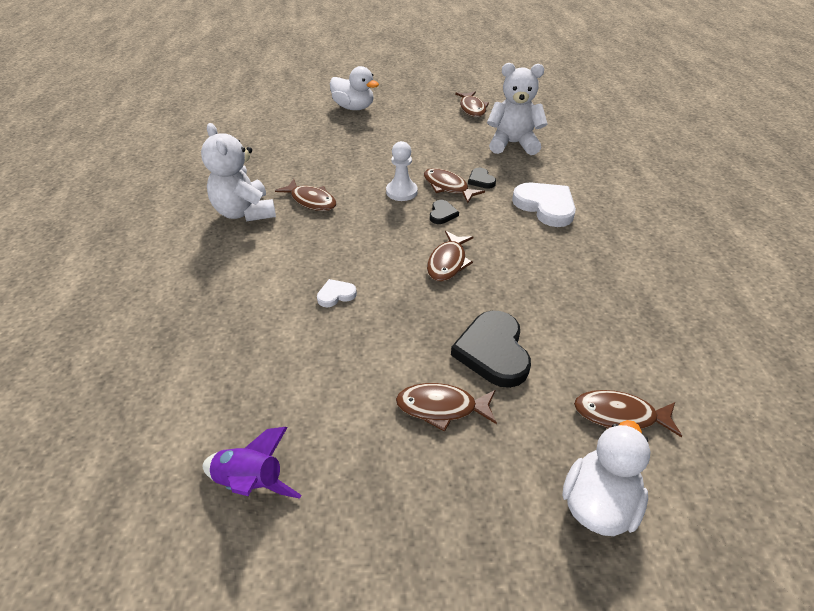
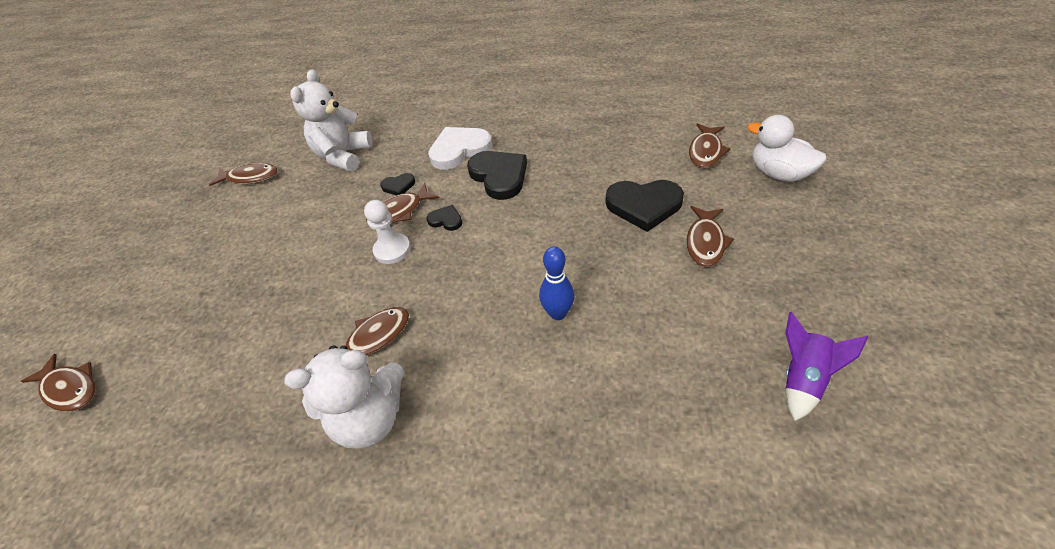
camera: 75 degrees left, 5 degrees up
(336, 295) = (558, 313): white heart -> blue bowling pin
(354, 107) = (163, 289): white duck -> none
(448, 262) = (525, 222): brown fish -> brown fish (70, 389)
(512, 238) = (499, 176): none -> black heart

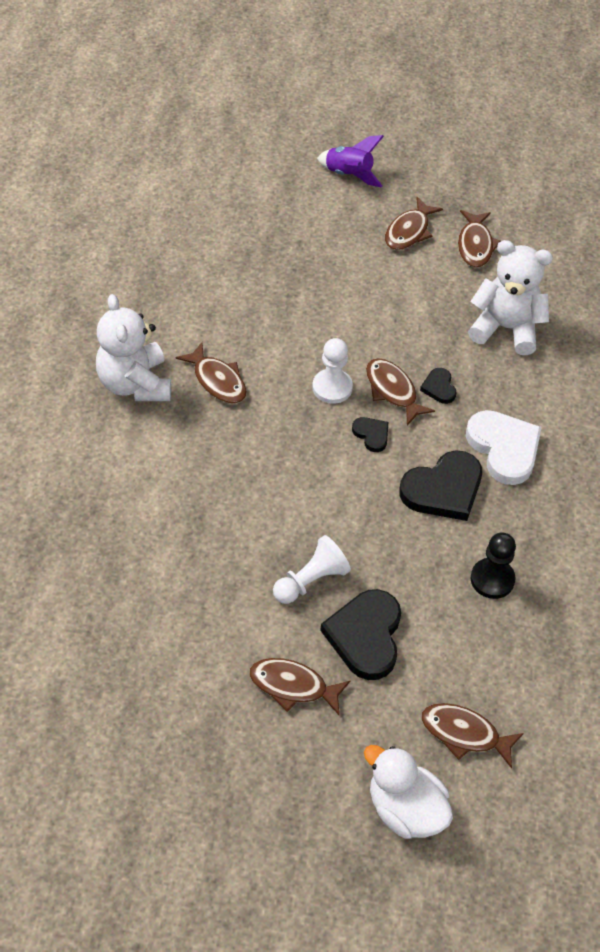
camera: 85 degrees right, 5 degrees up
(70, 389) = (207, 180): brown fish -> brown fish (409, 231)
(446, 220) = (371, 435): black heart -> black heart turned 60 degrees counterclockwise
(558, 313) = (218, 529): blue bowling pin -> none
(576, 148) = (492, 579): none -> black pawn
(600, 242) = (311, 580): none -> white pawn
(778, 173) = (405, 809): white duck -> white duck turned 90 degrees counterclockwise
(802, 378) = (101, 720): purple rocket -> purple rocket (349, 175)

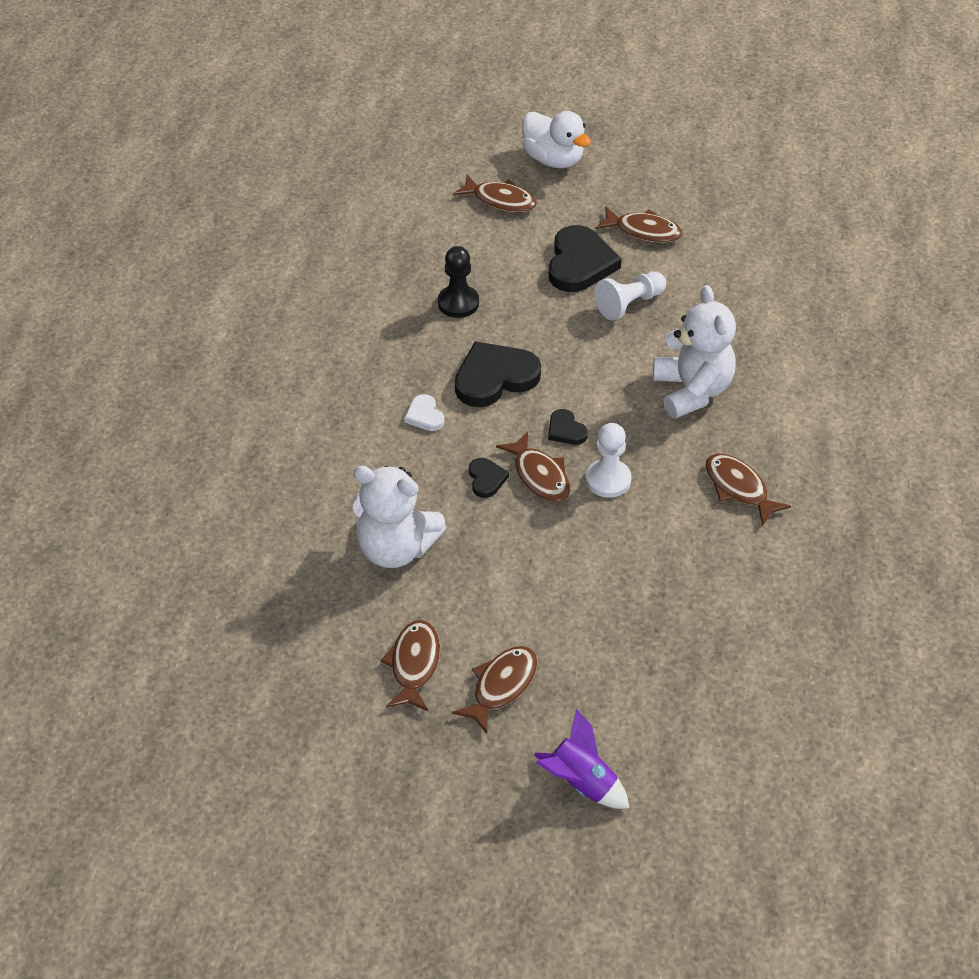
camera: 175 degrees left, 5 degrees down
(135, 384) = (831, 485): white teddy bear -> white teddy bear (692, 391)
(504, 448) = (424, 415): white heart -> white heart, size x0.50

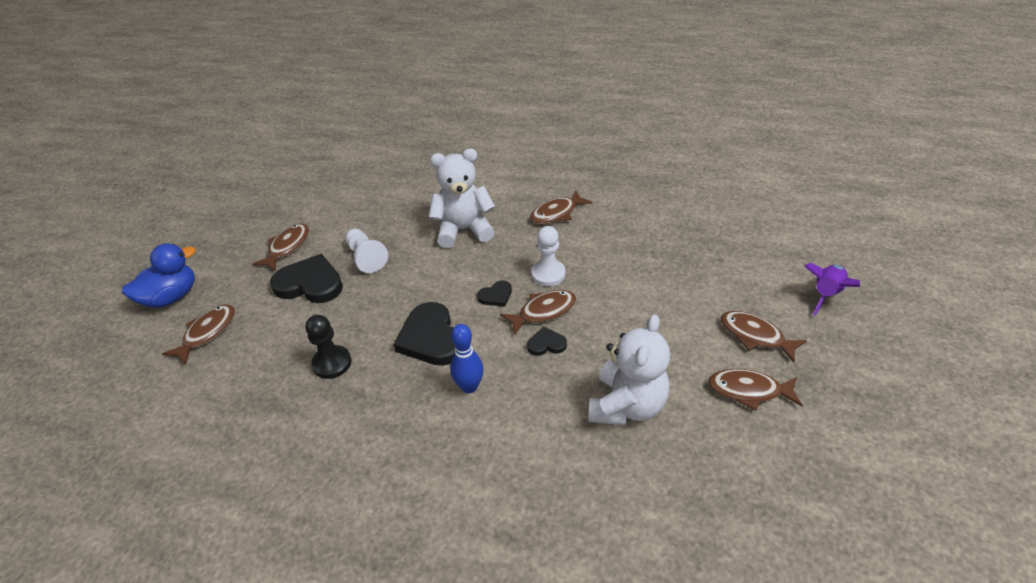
camera: 85 degrees left, 5 degrees down
(424, 415) = (469, 387): white heart -> blue bowling pin
(553, 159) = (171, 297): white duck -> blue duck

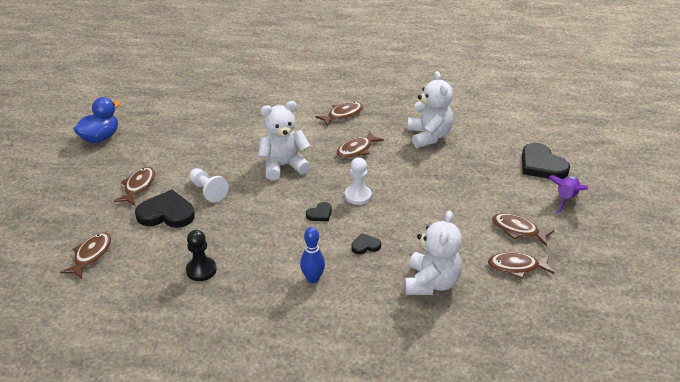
camera: 10 degrees left, 5 degrees down
(171, 297) = (50, 230): blue duck -> blue duck (100, 138)
(431, 338) = (275, 247): black heart -> black heart (541, 165)
(543, 311) = (359, 223): brown fish -> brown fish (343, 115)
(650, 200) = (429, 136): none -> white teddy bear

